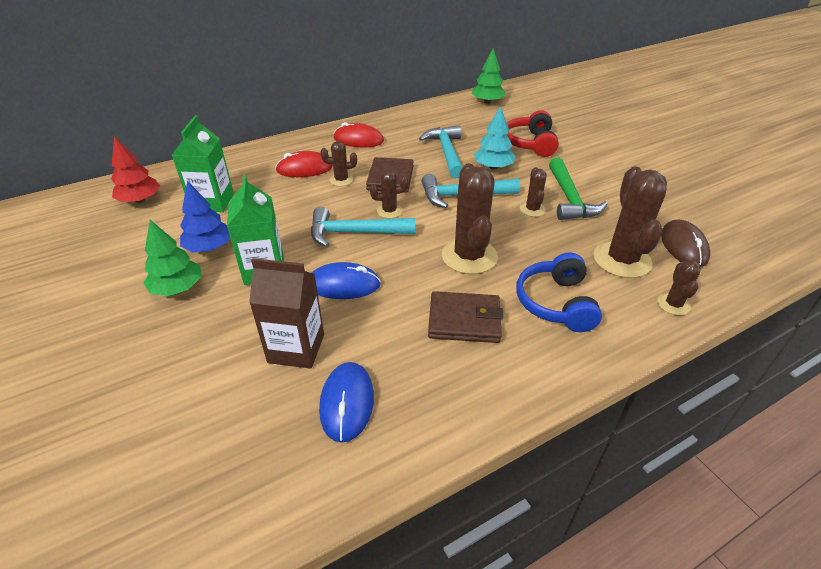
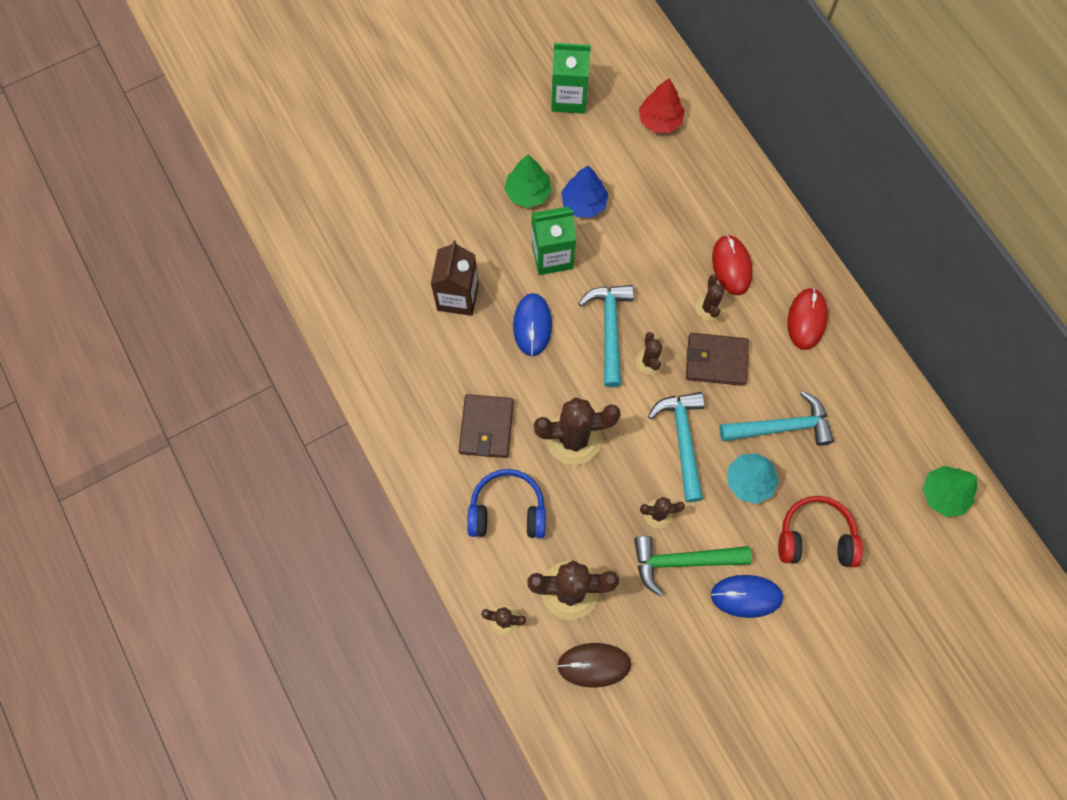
camera: 90 degrees right, 30 degrees up
(212, 202) = (659, 187): green carton -> green carton (569, 98)
(347, 403) = (405, 338): blue mouse -> blue mouse (746, 596)

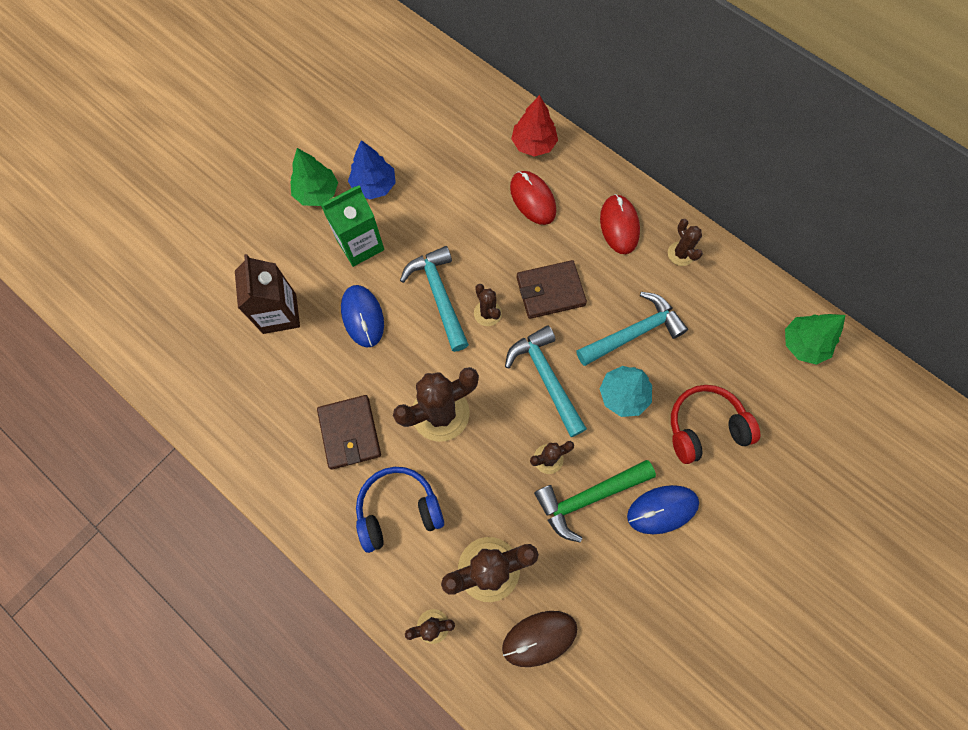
camera: 20 degrees left, 0 degrees up
(569, 98) = (327, 95): green carton -> none
(660, 120) = (420, 89): red tree -> red tree (533, 144)
(708, 308) = (525, 244): brown cactus -> brown cactus (680, 254)

